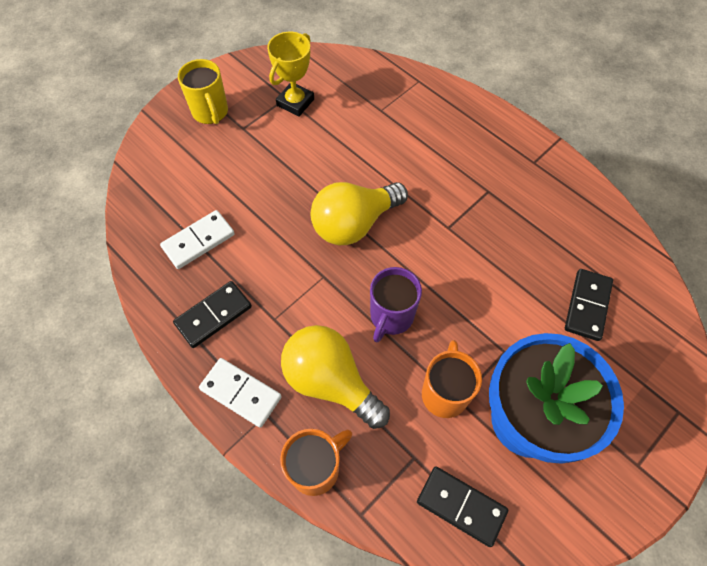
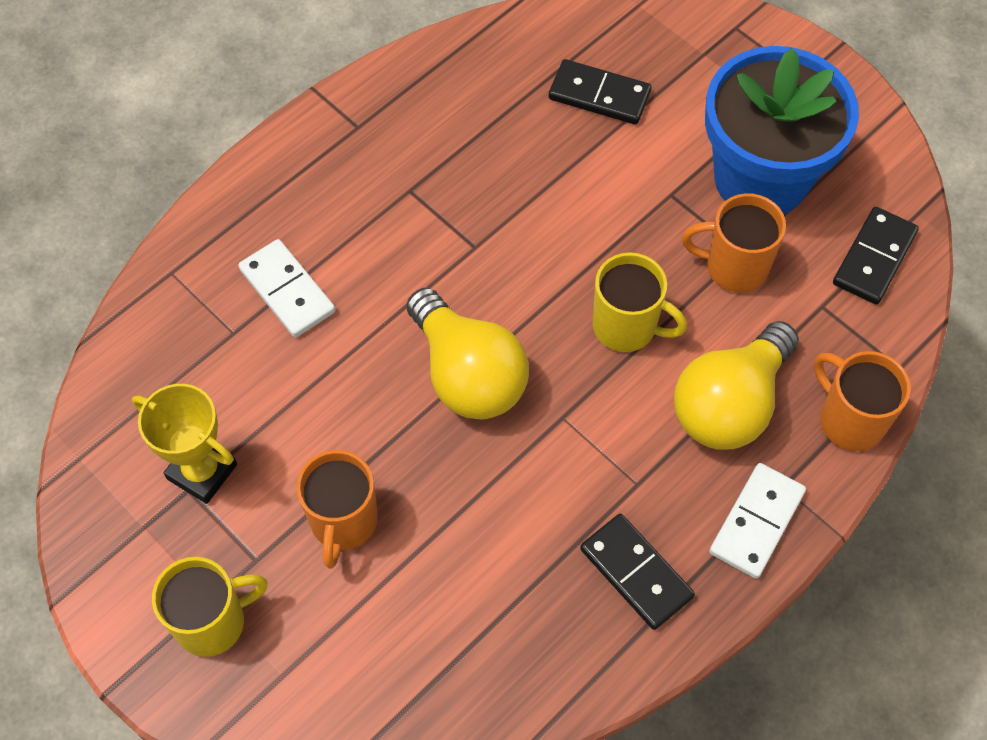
camera: 90 degrees left, 0 degrees up
(198, 241) = (500, 611): white domino -> white domino (287, 290)
(261, 165) = (343, 522): none -> orange mug
(391, 317) = (626, 327): purple mug -> yellow mug

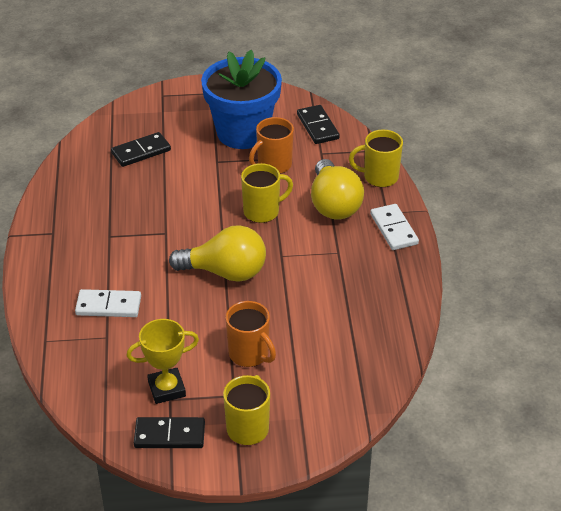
camera: 50 degrees left, 20 degrees down
(636, 573) = (377, 276): black domino -> black domino (169, 435)
(850, 420) = (379, 177): orange mug -> yellow mug

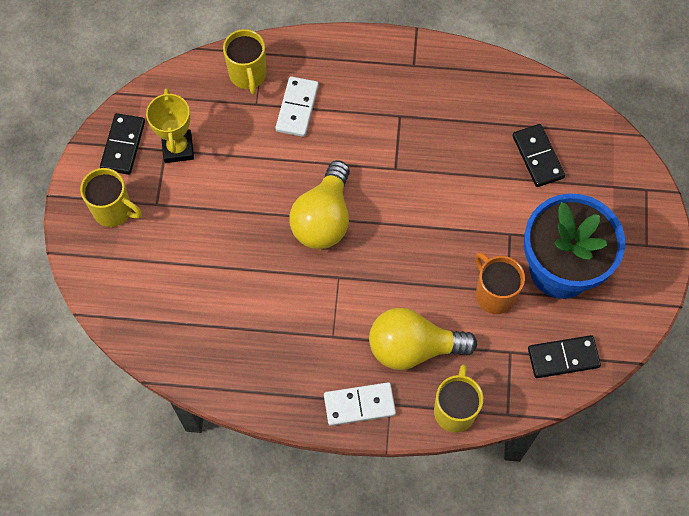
camera: 100 degrees right, 25 degrees up
(249, 354) = (204, 225): orange mug -> none
(262, 211) = (413, 269): yellow mug -> yellow mug (248, 75)

